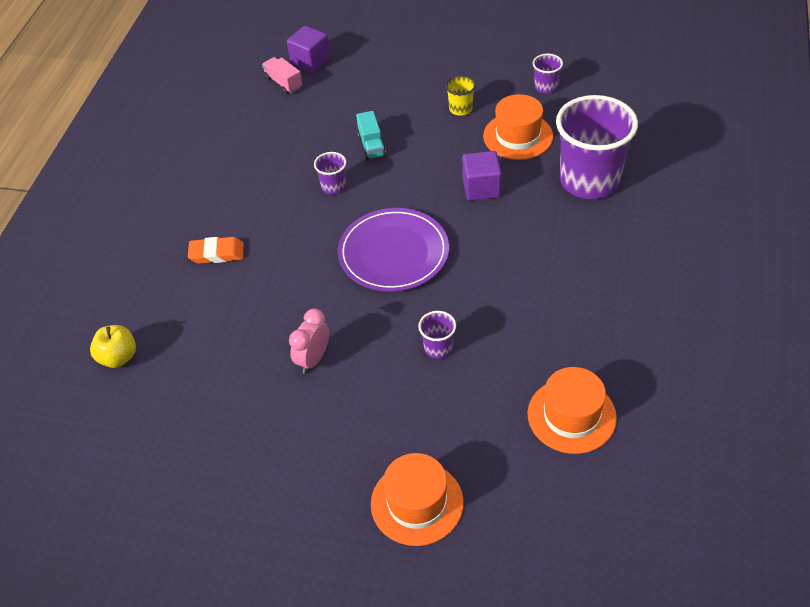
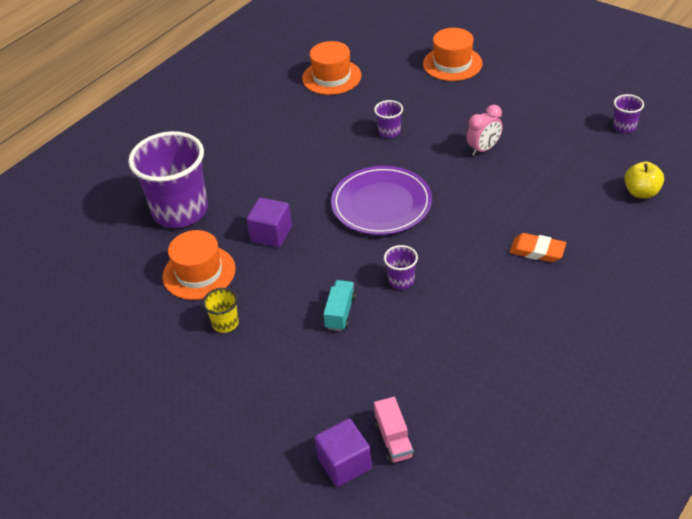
camera: 155 degrees left, 5 degrees down
(546, 87) = (125, 317): purple cup -> purple cup (624, 127)

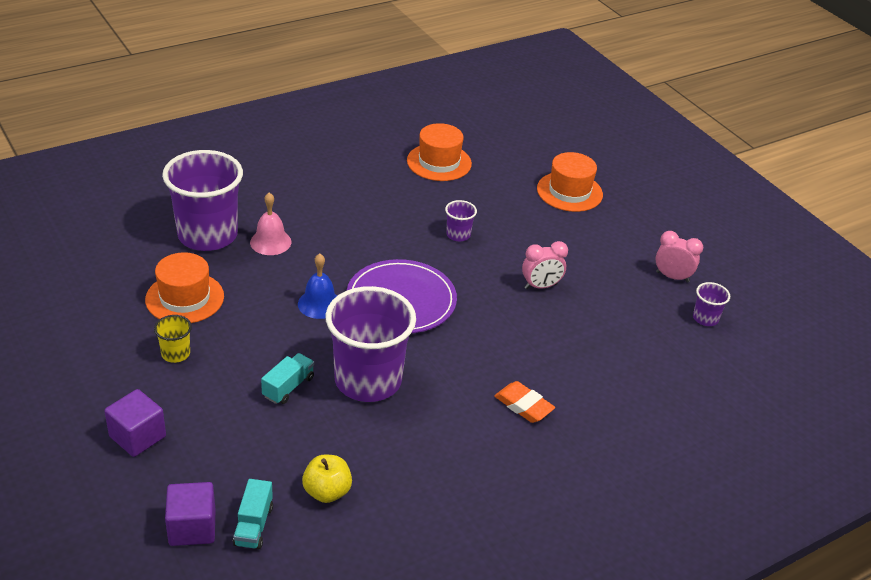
camera: 15 degrees right, 5 degrees down
(238, 196) = (270, 242): none -> pink bell
(271, 234) = (276, 288): purple cube -> purple cube (137, 436)
(317, 233) = (319, 304): none -> blue bell
(394, 439) = (253, 525): pink truck -> turquoise truck
(401, 280) = (368, 380): purple cup -> purple cup, size x2.36
(577, 103) = (672, 277): none -> pink clock
(641, 192) = (675, 390): yellow apple -> yellow apple (327, 492)

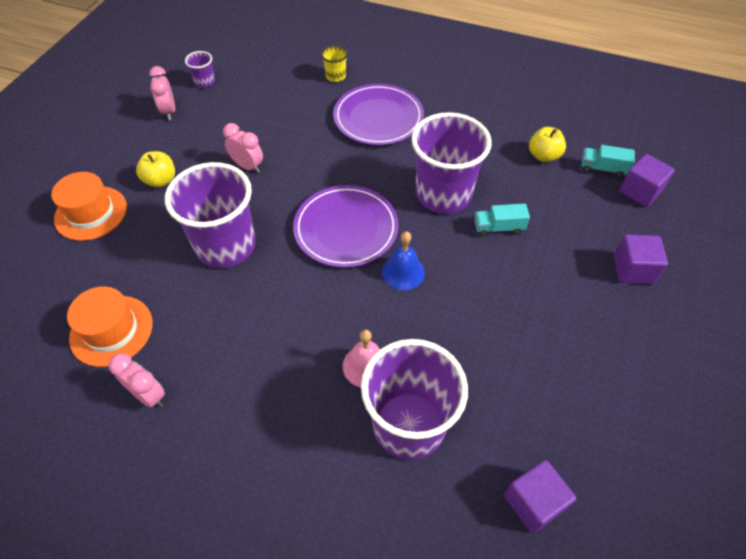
camera: 125 degrees left, 15 degrees up
(94, 251) = (533, 502): none -> purple cube
(175, 354) = (552, 314): yellow cup -> yellow cup (335, 76)
(185, 298) = (498, 364): orange hat -> none
(253, 525) = (602, 169): turquoise truck -> turquoise truck turned 135 degrees counterclockwise
(369, 157) = (149, 395): none -> pink clock
(458, 235) = (226, 246): purple cup -> purple cup, size x2.36
(523, 405) = (378, 117): orange eraser -> purple plate
(573, 235) = (160, 180): none -> yellow apple

